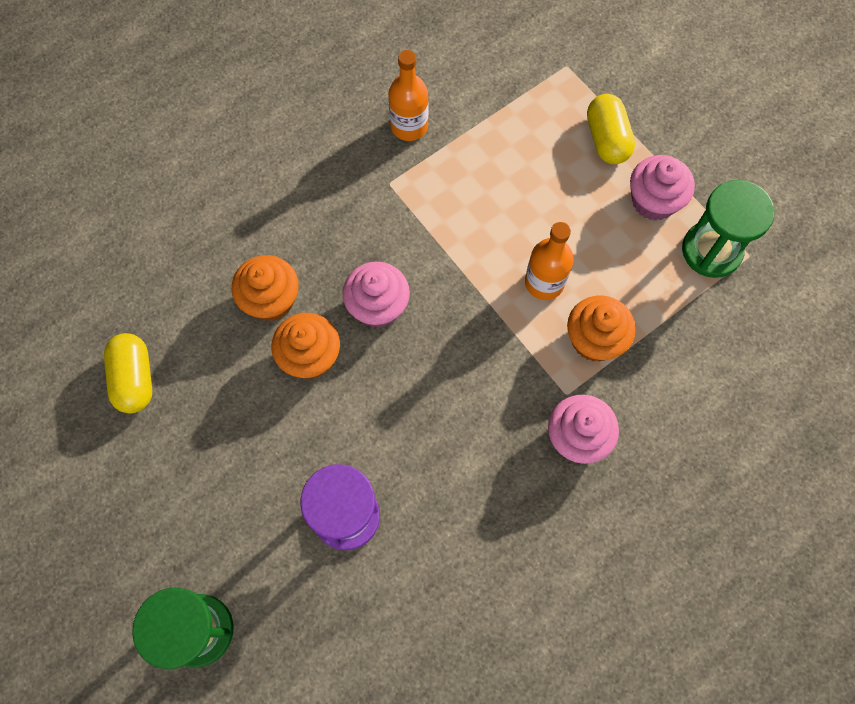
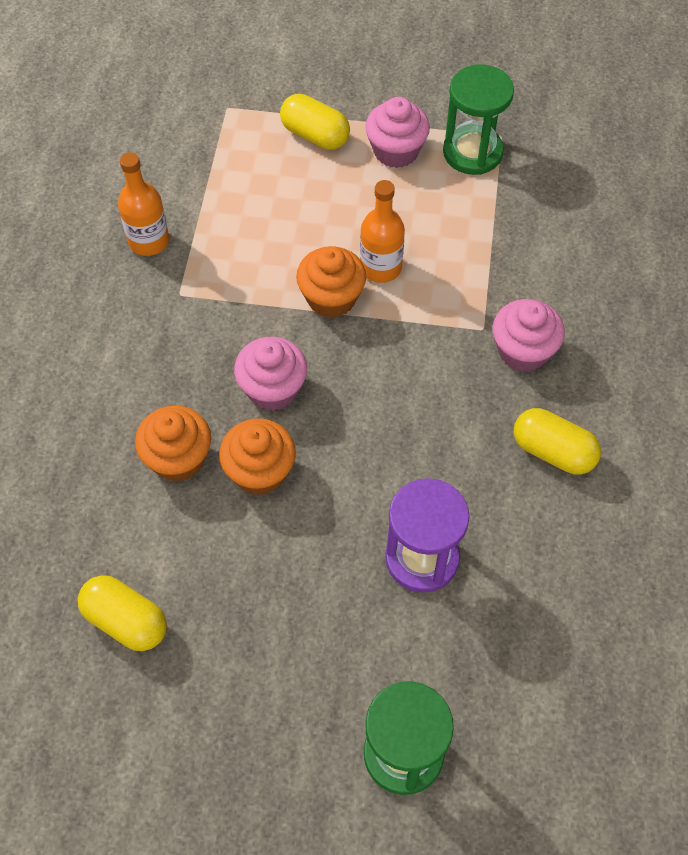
camera: 45 degrees left, 10 degrees down
(515, 530) = (553, 451): none -> yellow capsule
(594, 340) = (460, 276): orange cupcake -> orange cupcake (331, 298)

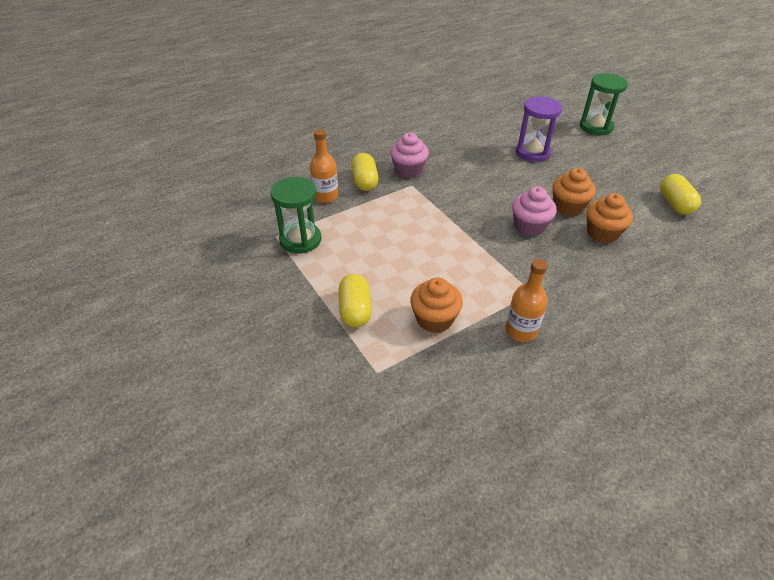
camera: 130 degrees left, 15 degrees down
(331, 298) = (458, 237): orange cupcake -> orange cupcake (434, 319)
(380, 267) = (418, 231): orange bottle -> orange bottle (326, 196)
(396, 151) = (331, 269): pink cupcake -> none
(553, 451) = (445, 144): yellow capsule -> yellow capsule (365, 181)

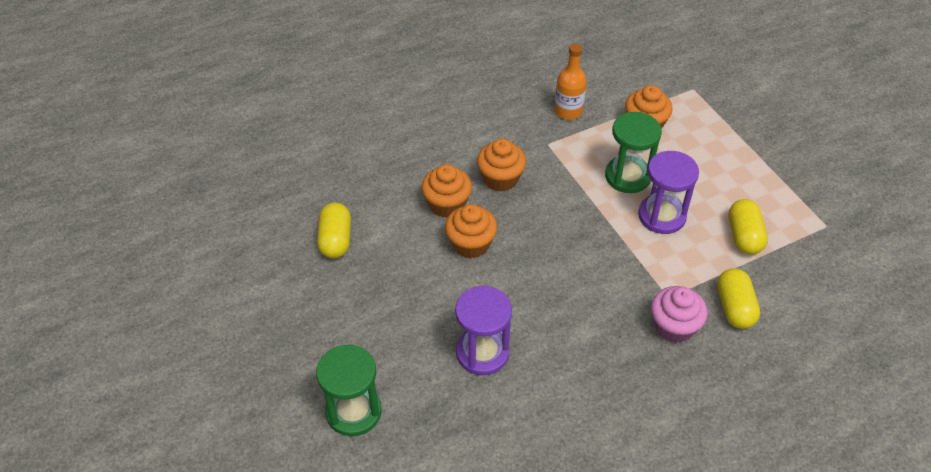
camera: 175 degrees left, 5 degrees up
(300, 240) = (795, 218): green hourglass -> green hourglass (627, 176)
(326, 196) = (782, 283): orange bottle -> none
(355, 310) = (719, 137): yellow capsule -> yellow capsule (744, 236)
(416, 235) = (662, 216): none -> purple hourglass
(529, 226) = (527, 219): pink cupcake -> none
(565, 256) = (500, 179): none -> orange cupcake

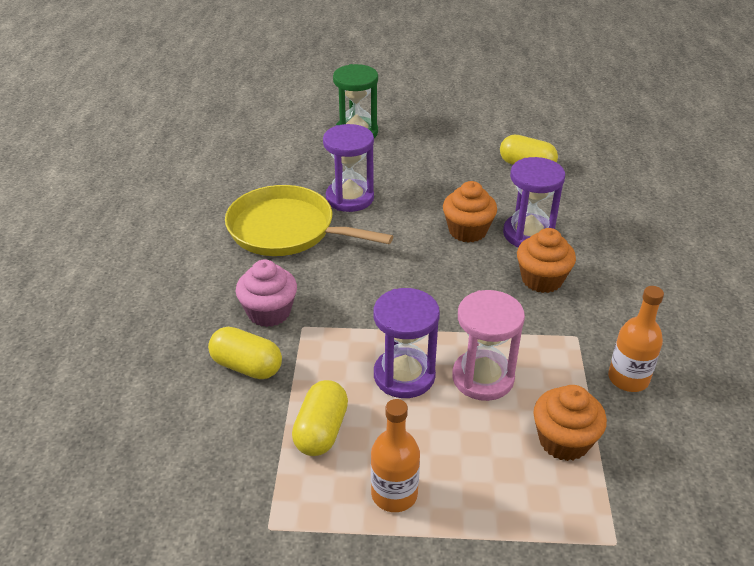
camera: 120 degrees right, 10 degrees down
(447, 204) = (528, 234): orange cupcake -> purple hourglass
(567, 377) = (286, 230): none -> yellow pan
(627, 176) = (483, 378): green hourglass -> pink hourglass
(744, 236) = (321, 431): yellow capsule -> yellow capsule turned 75 degrees clockwise
(751, 182) = (394, 494): none -> orange bottle

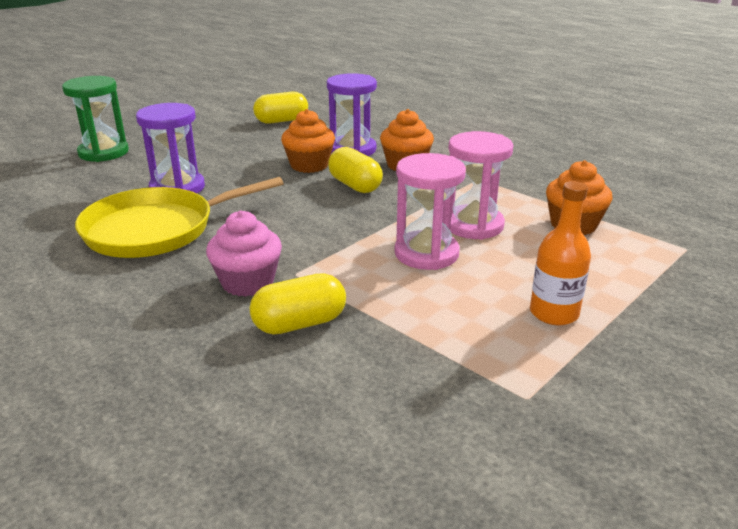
camera: 50 degrees left, 10 degrees down
(321, 431) = (439, 318): yellow capsule -> yellow capsule (355, 185)
(404, 375) = (426, 253): purple hourglass -> pink hourglass
(628, 378) = (541, 181): orange bottle -> none

